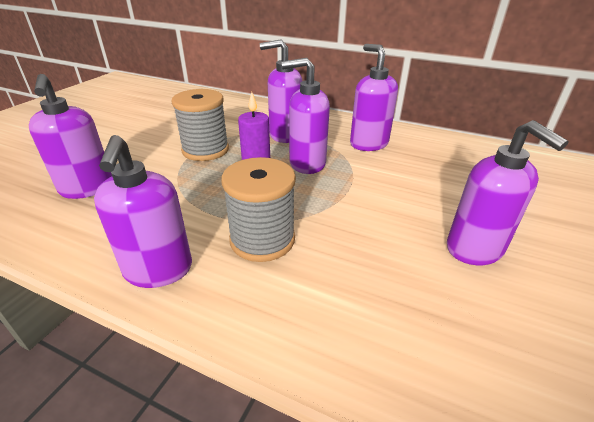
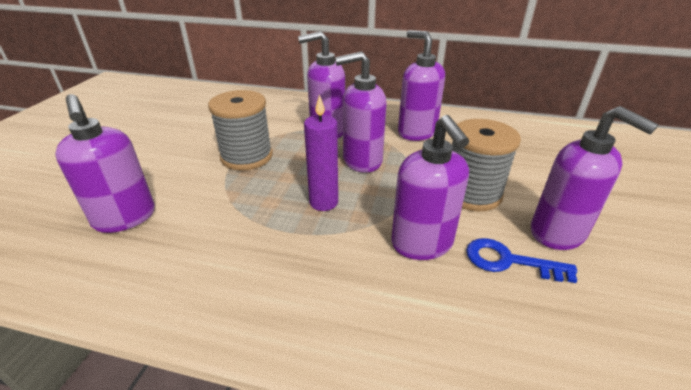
camera: 10 degrees left, 0 degrees up
(158, 270) = (245, 304): purple soap dispenser -> purple soap dispenser (422, 244)
(262, 239) = (346, 252): grey spool -> grey spool (471, 193)
(414, 268) = (508, 261): none -> blue key

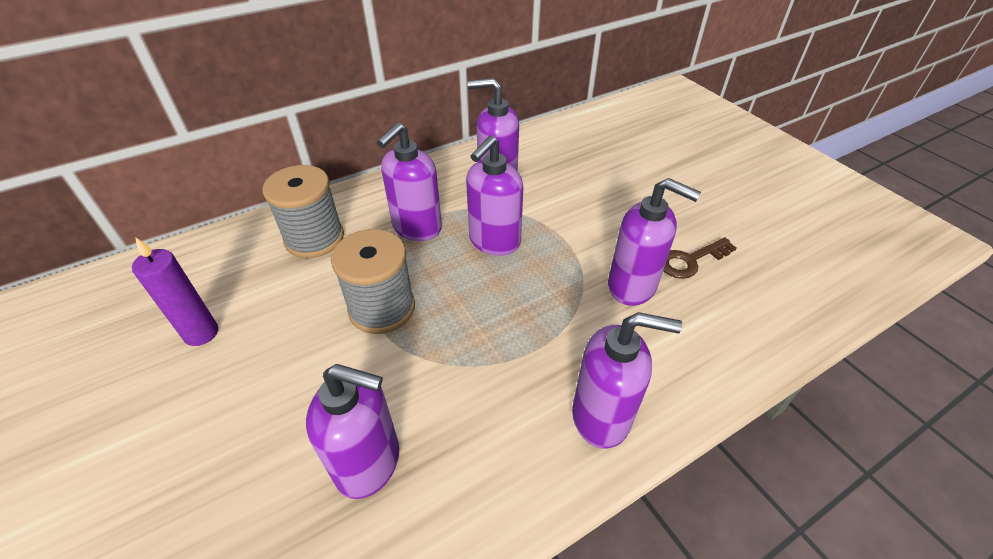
camera: 45 degrees left, 10 degrees up
(323, 202) = (522, 303): purple candle -> purple candle (201, 333)
(471, 193) = (609, 220): grey spool -> grey spool (314, 238)
(508, 261) = (690, 260): blue key -> brown key
(558, 233) = (689, 218): purple soap dispenser -> purple soap dispenser (601, 416)

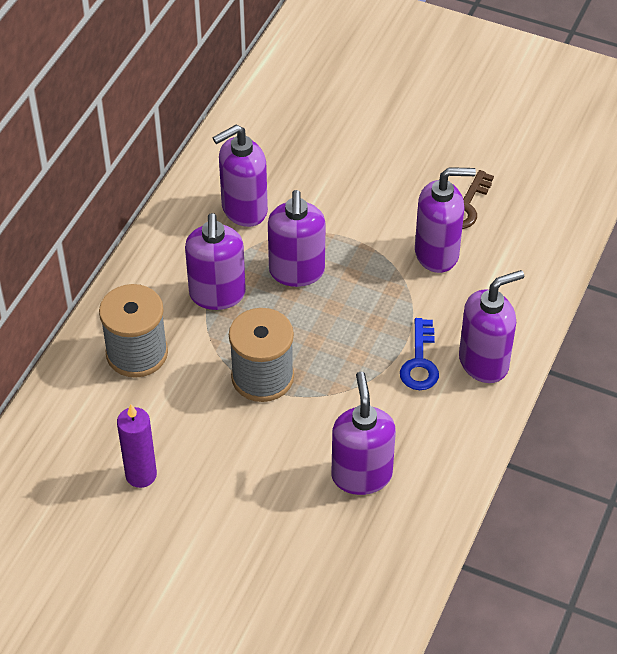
camera: 35 degrees left, 5 degrees up
(369, 462) = (361, 475): purple soap dispenser -> purple soap dispenser turned 75 degrees counterclockwise
(534, 376) = (420, 362): none -> blue key

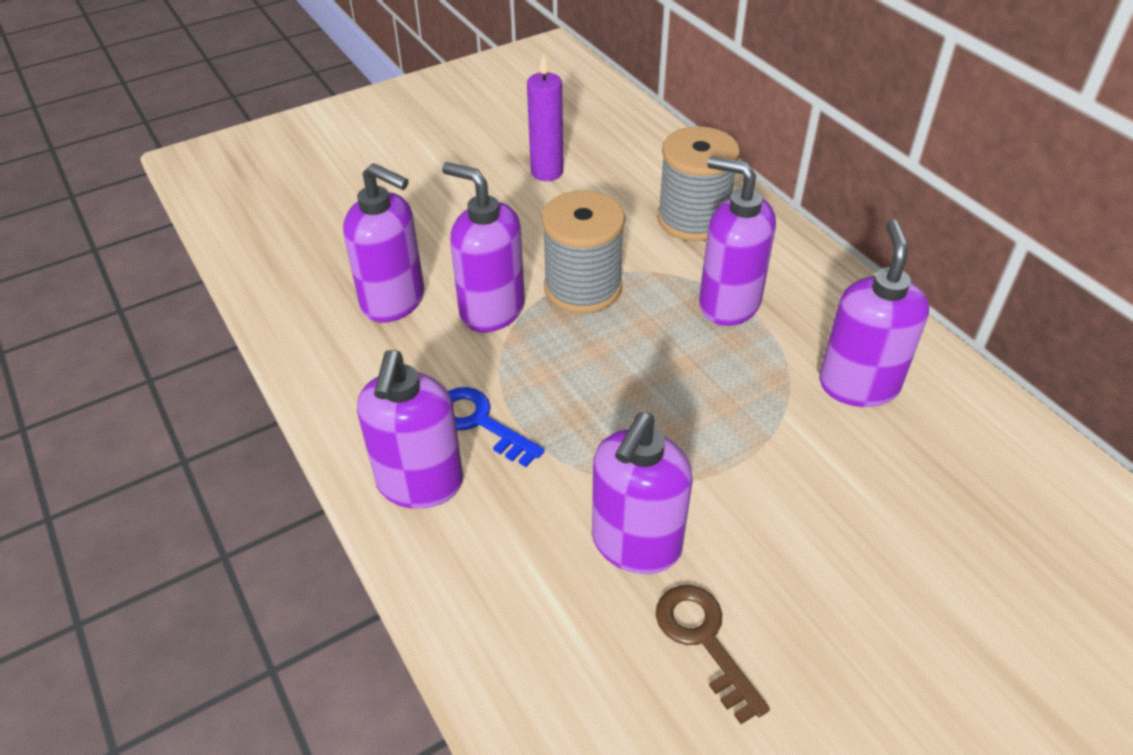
camera: 125 degrees right, 5 degrees down
(297, 272) = (713, 383): purple soap dispenser -> purple soap dispenser (491, 310)

